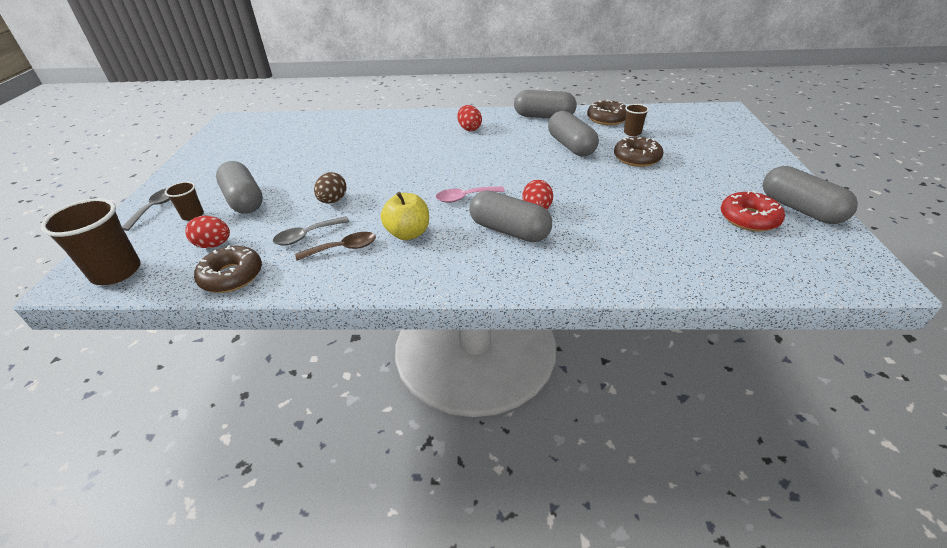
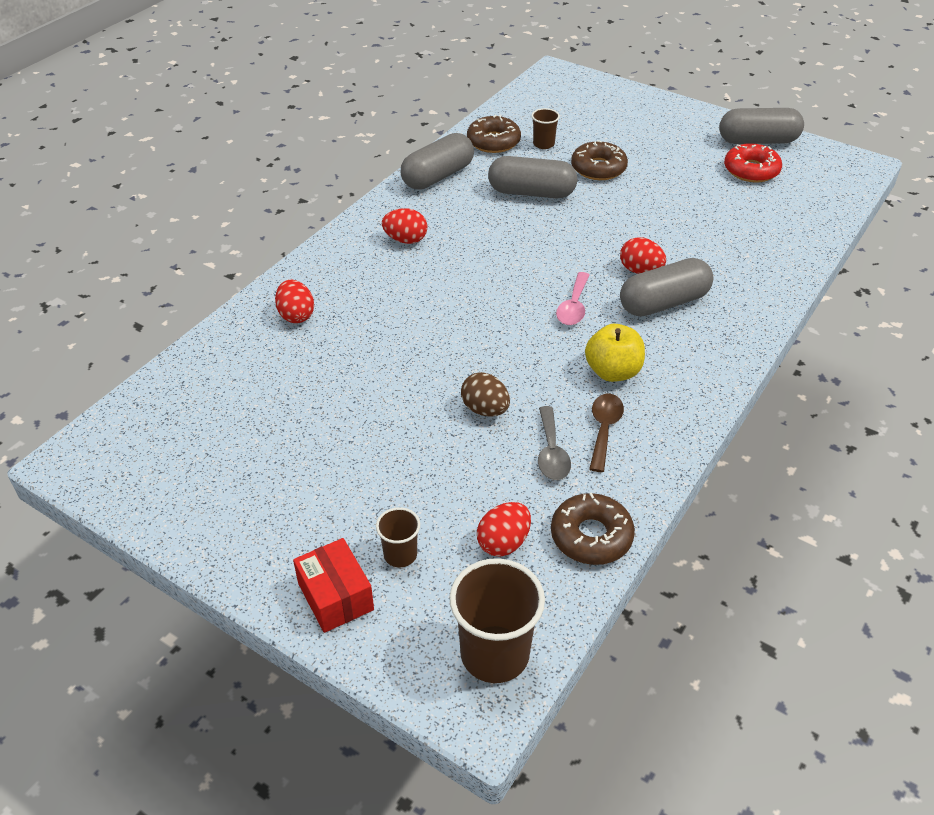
camera: 60 degrees left, 5 degrees up
(155, 208) = (336, 596): grey spoon -> red box
(244, 200) = (404, 493): grey capsule -> none
(371, 126) = (296, 315): none -> red egg

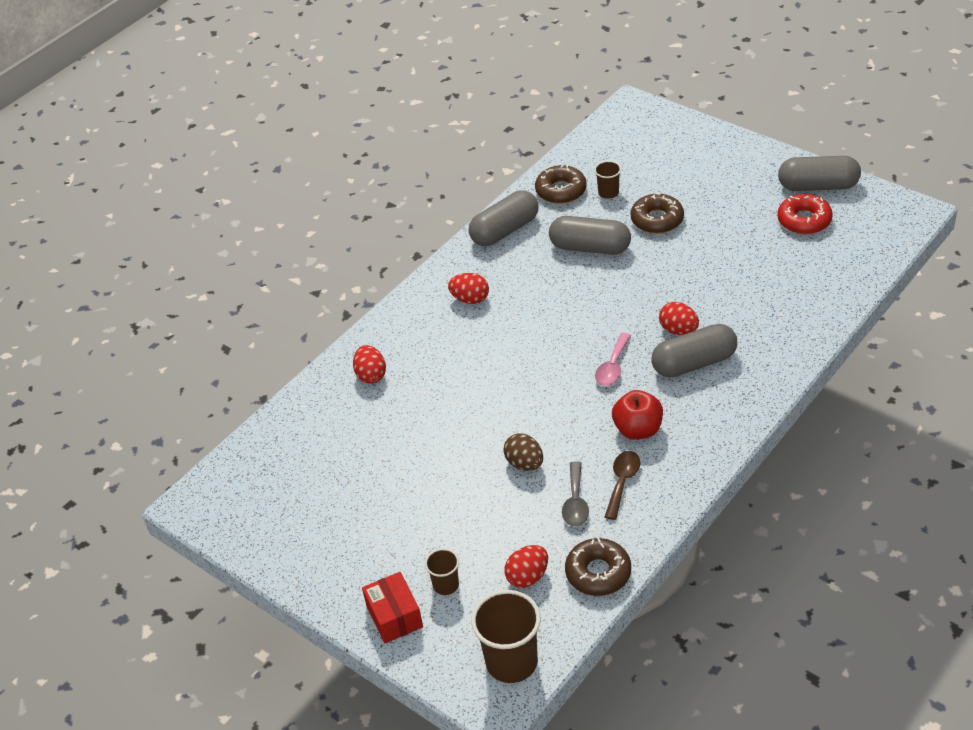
camera: 10 degrees right, 0 degrees up
(613, 372) = (638, 430): yellow apple -> red apple

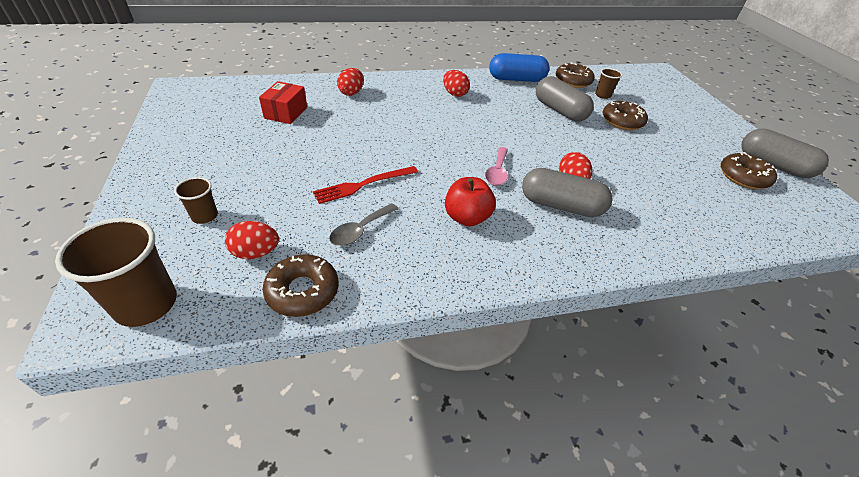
camera: 30 degrees right, 0 degrees up
(394, 616) = (148, 210): red box -> red box (286, 113)
(505, 230) = (516, 79): grey capsule -> blue capsule
(525, 464) = (363, 185): brown egg -> red fork
(613, 367) = (497, 172): pink spoon -> pink spoon turned 45 degrees counterclockwise
(622, 482) = (410, 242): brown spoon -> none
(804, 220) = (743, 177): red donut -> brown donut

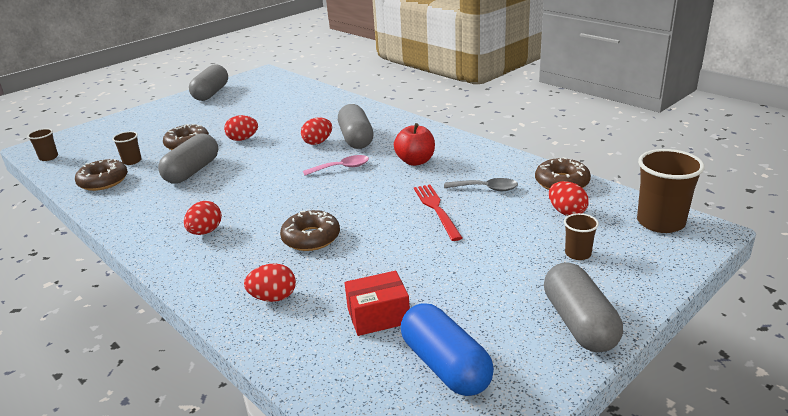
camera: 115 degrees left, 15 degrees down
(160, 169) = (579, 323): none -> grey capsule
(363, 185) = (436, 209): red fork -> red fork turned 135 degrees counterclockwise
(516, 79) = (126, 210): blue capsule -> blue capsule (445, 365)
(613, 147) = (243, 139): none -> red egg
(636, 72) = (48, 157): none -> brown cup
(743, 177) = (240, 99): brown donut -> brown donut (311, 238)

